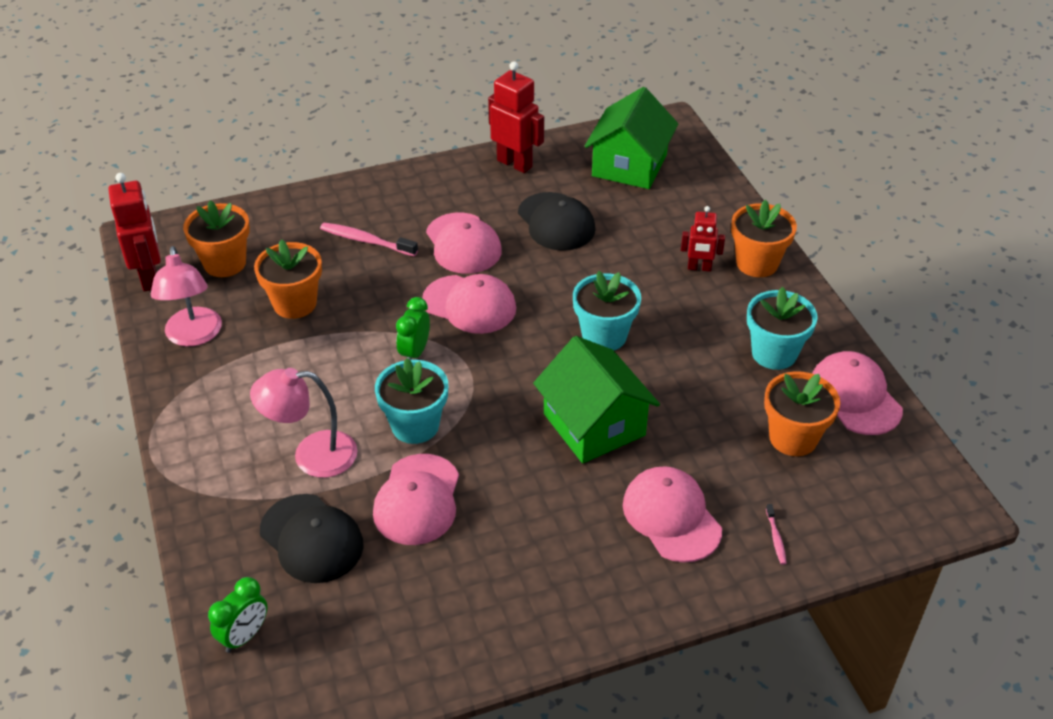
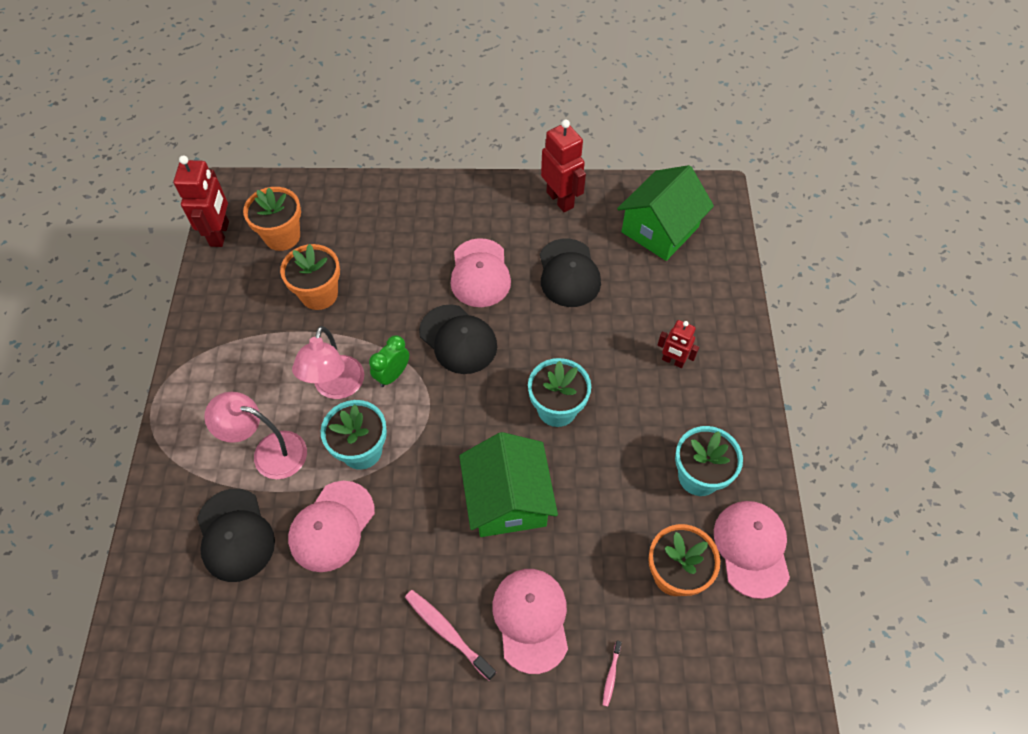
camera: 20 degrees right, 15 degrees up
(194, 336) = (229, 303): pink lamp -> pink lamp (336, 387)
(244, 636) = (147, 610): green clock -> none
(366, 241) = (402, 246): pink toothbrush -> pink toothbrush (447, 632)
(469, 305) = (458, 339): pink cap -> black cap
(757, 263) = (728, 372): orange flower pot -> none

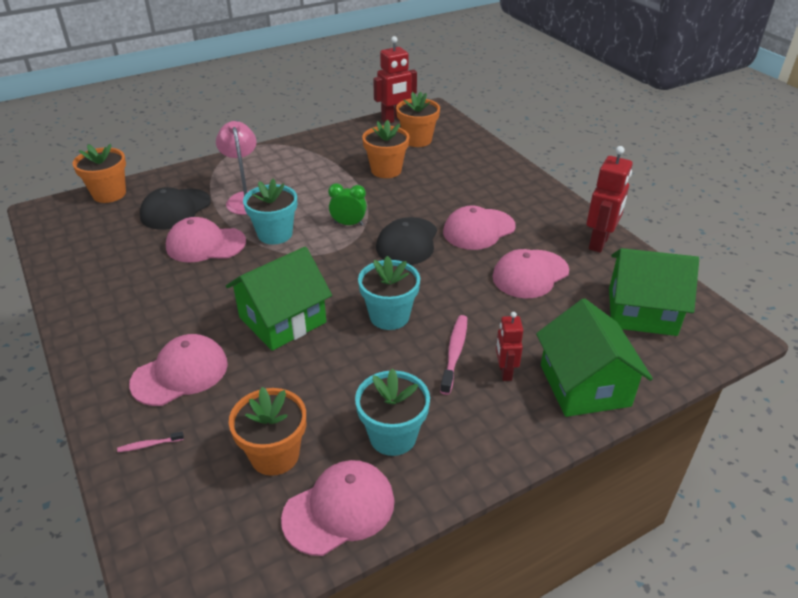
camera: 60 degrees right, 20 degrees down
(138, 603) = (109, 194): none -> orange flower pot
(336, 387) = (317, 205): pink lamp -> none
(447, 632) = (147, 331): pink toothbrush -> pink toothbrush (454, 353)
(568, 273) = (530, 274): black cap -> pink cap
(715, 318) = (584, 385): none -> green house

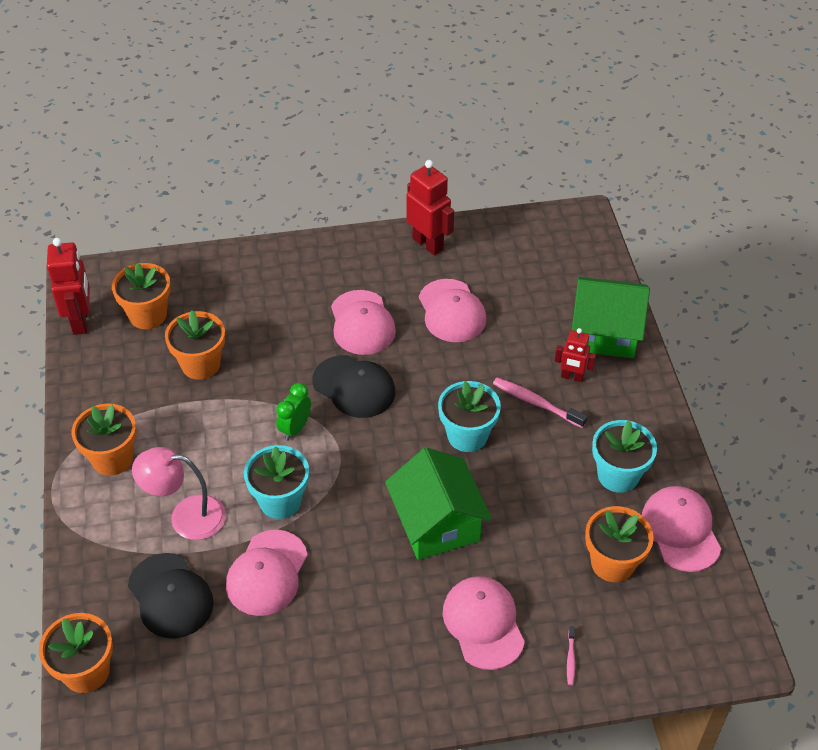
camera: 70 degrees left, 10 degrees up
(284, 159) = (112, 458): none -> orange flower pot
(642, 311) = (534, 259): green house -> none

